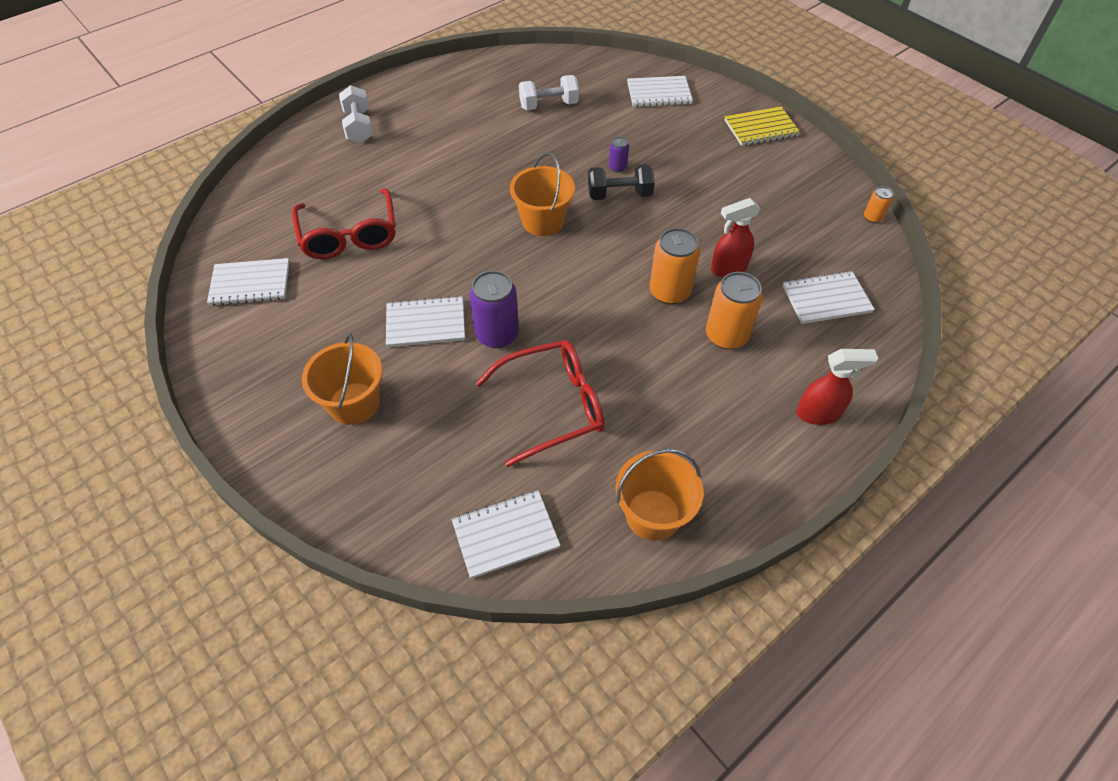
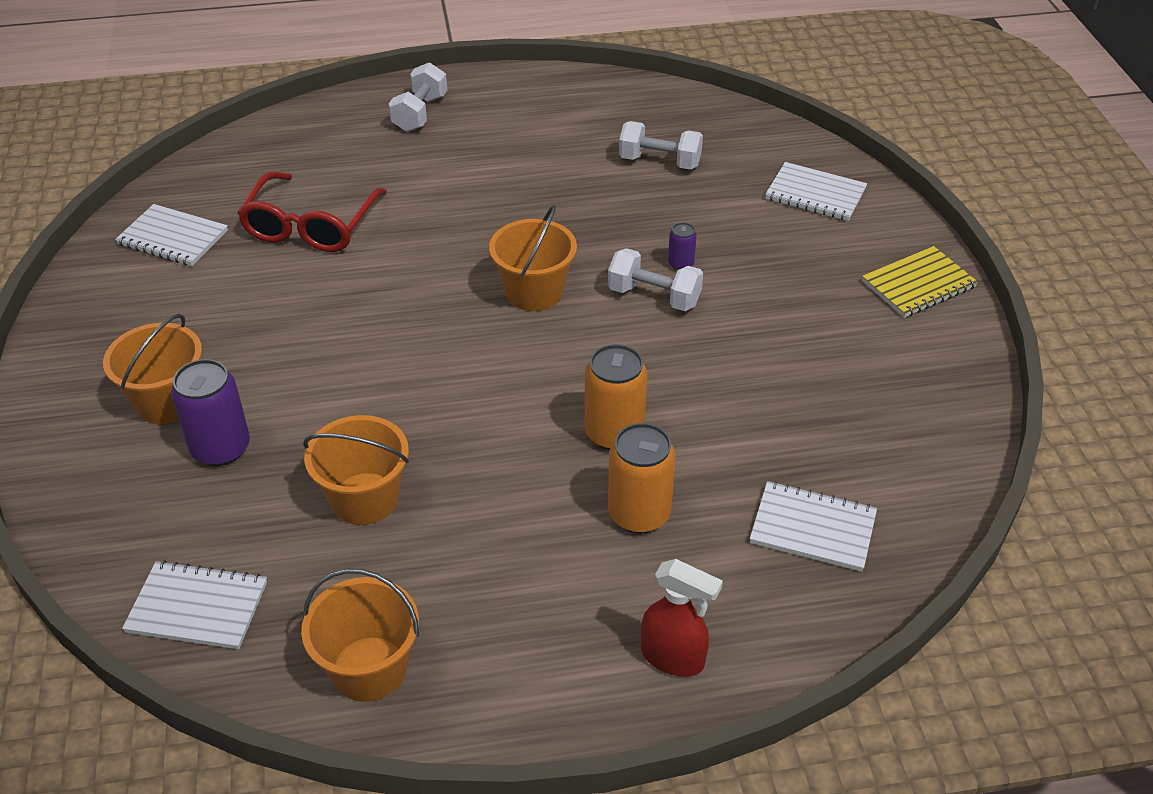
camera: 30 degrees right, 10 degrees down
(425, 323) = (308, 351): white notebook -> none
(497, 334) = (373, 395): purple can -> purple can (221, 448)
(553, 406) = (364, 499): red glasses -> orange bucket
(619, 194) = (654, 296): black dumbbell -> white dumbbell
(728, 268) = (714, 437): red spray bottle -> none
(761, 128) = (918, 284): yellow notebook -> yellow notebook turned 45 degrees counterclockwise
(872, 217) = (977, 455): orange can -> none

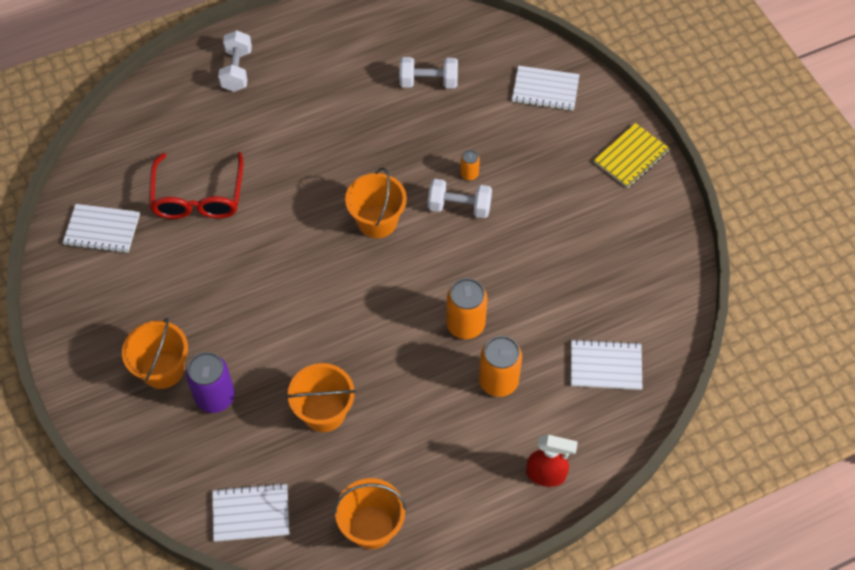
camera: 15 degrees left, 15 degrees up
(680, 264) = (469, 174): purple can -> orange can

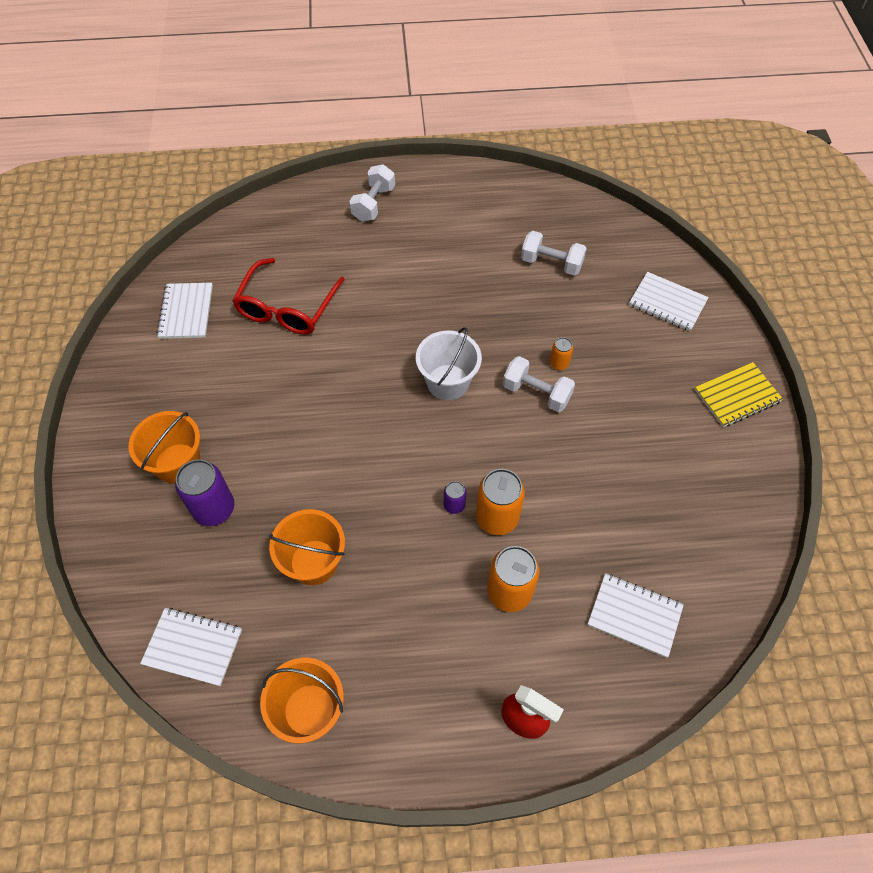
camera: 20 degrees right, 0 degrees up
(102, 230) = (186, 312): white notebook -> white notebook turned 60 degrees clockwise
(377, 221) = (448, 382): orange bucket -> white bucket
(425, 326) = (454, 505): none -> purple can

